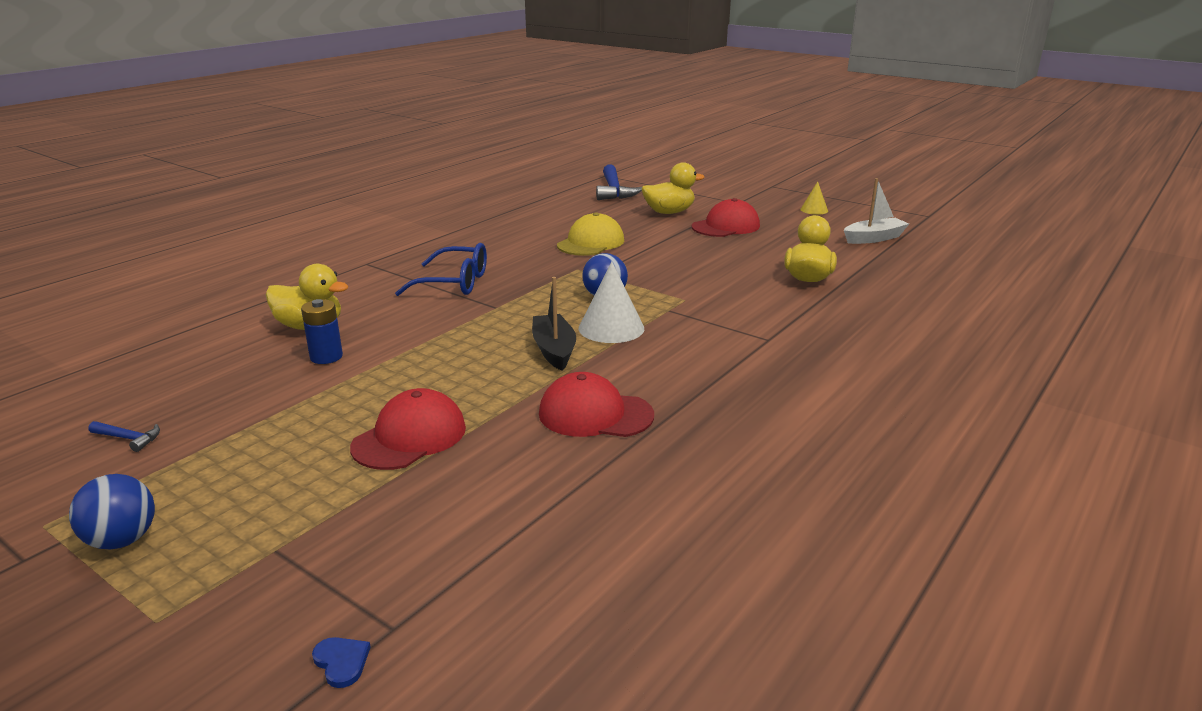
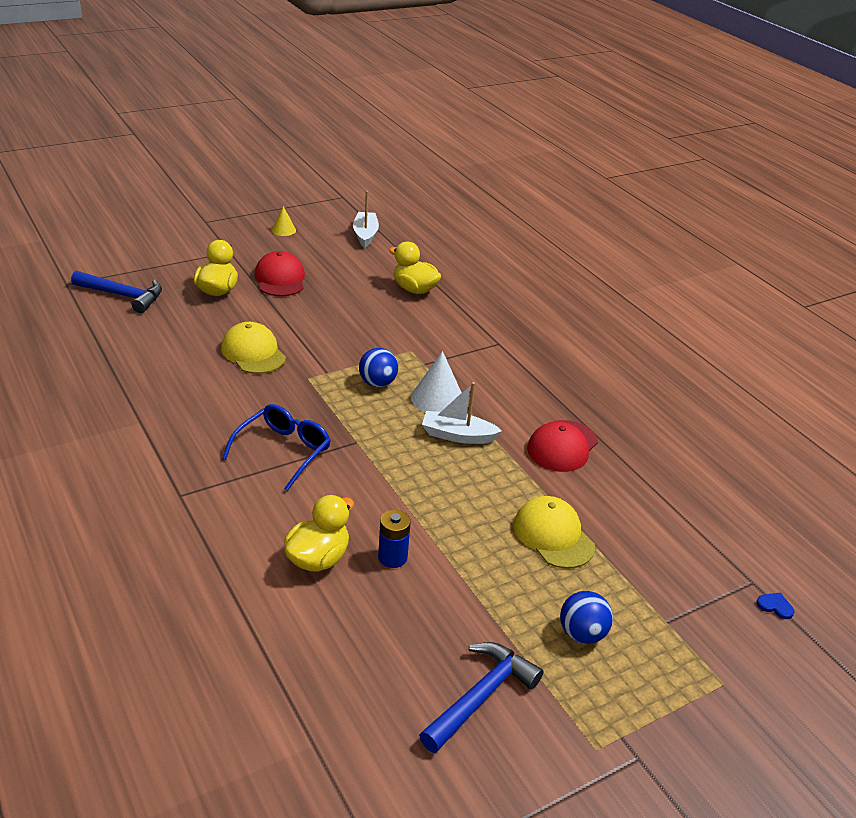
camera: 70 degrees left, 10 degrees up
(122, 540) = (632, 700): blue ball -> blue ball (582, 634)
(128, 438) = (480, 696): blue hammer -> blue hammer, size x2.17
(341, 662) = (775, 606): blue heart -> blue heart turned 45 degrees clockwise
(409, 437) = (553, 535): red cap -> yellow cap
(554, 350) = (458, 435): black boat -> white boat

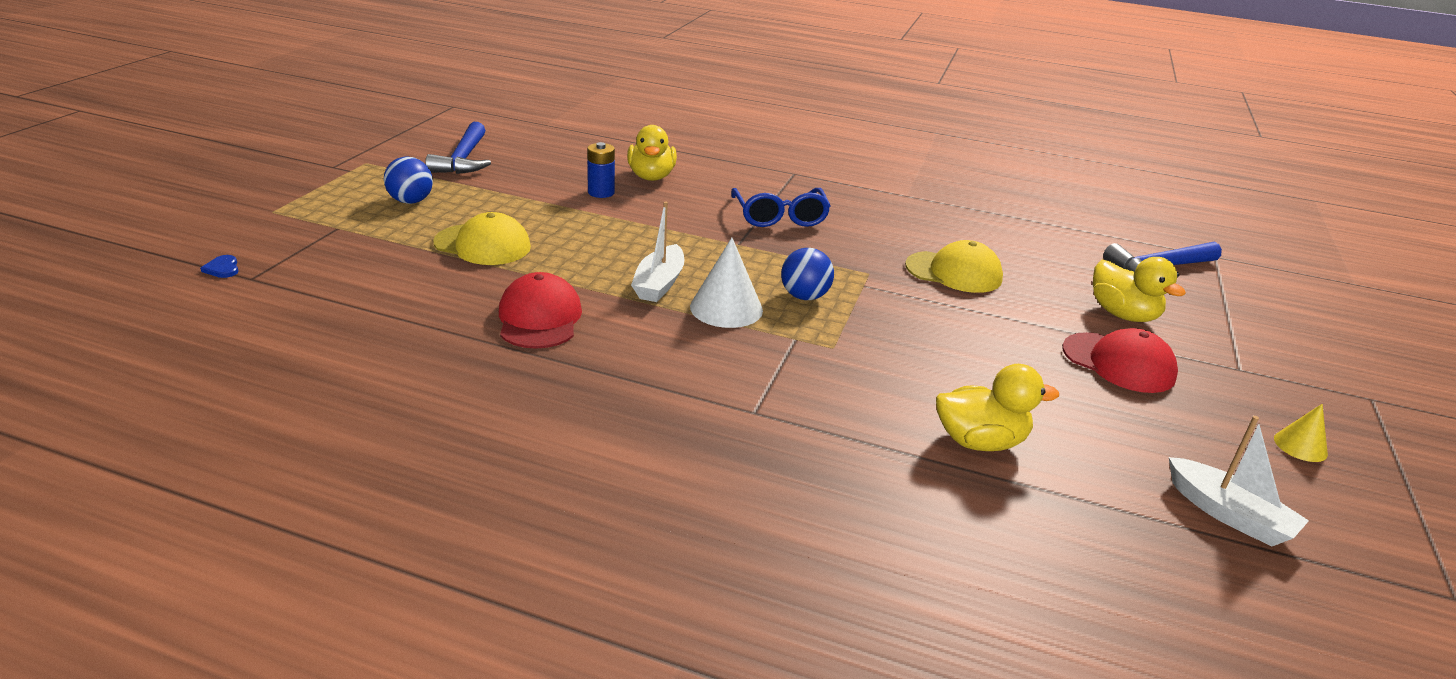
camera: 140 degrees right, 5 degrees down
(458, 435) = (659, 284): white boat -> white boat turned 135 degrees clockwise
(775, 606) = (222, 268): blue heart -> blue heart turned 75 degrees clockwise

